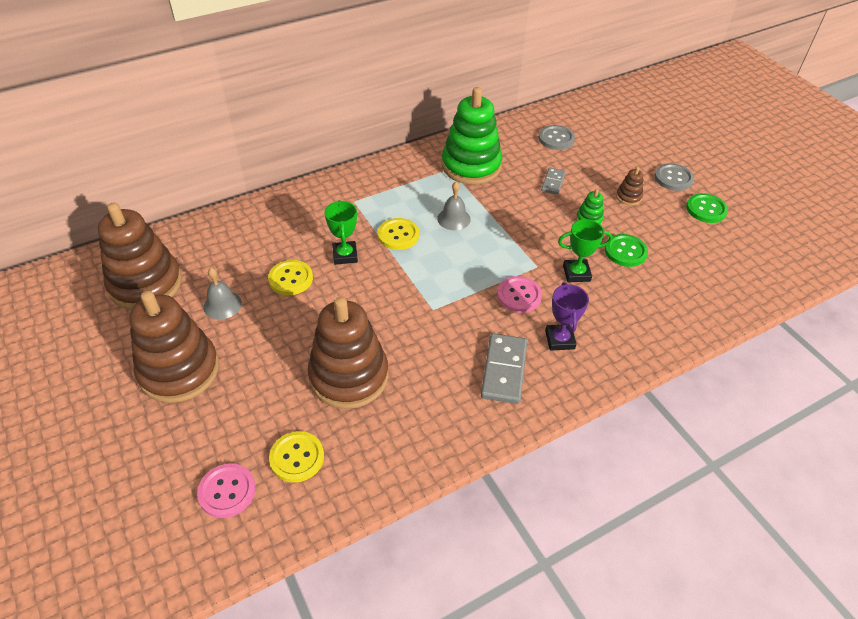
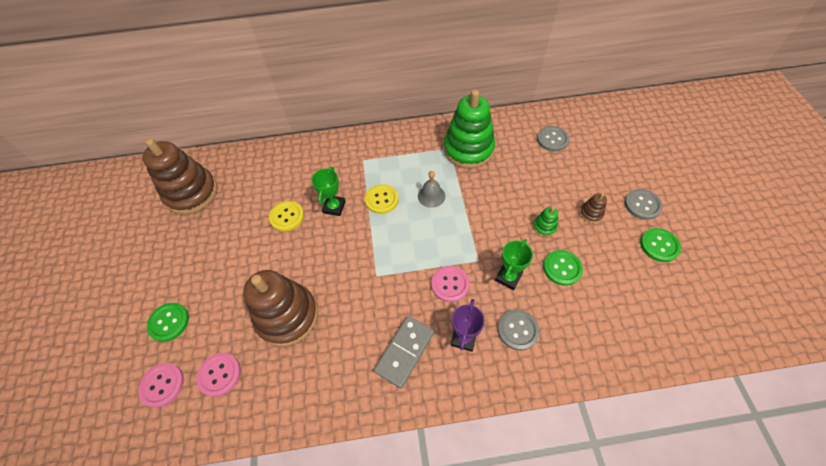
camera: 25 degrees right, 10 degrees up
(179, 370) = (179, 272): brown stacking toy -> none
(196, 426) = (169, 322): none -> green button
(222, 305) = (231, 225): grey bell -> none
(297, 457) = (219, 374): yellow button -> pink button
(553, 182) = (529, 182): grey domino -> none
(576, 273) = (508, 277): green trophy -> green trophy turned 75 degrees counterclockwise
(610, 317) = (517, 330): none -> grey button

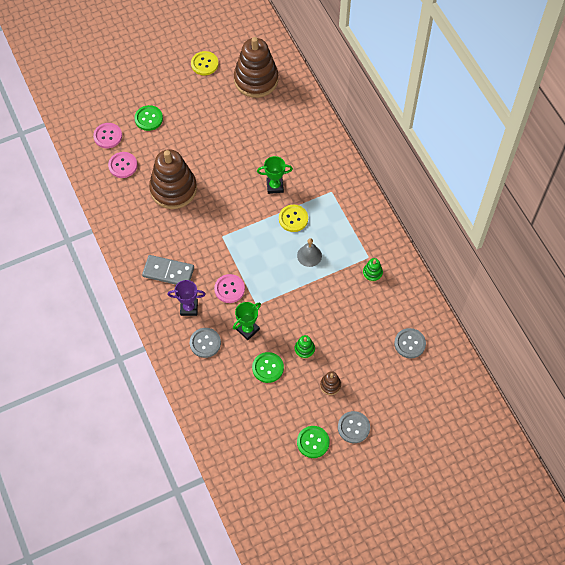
camera: 70 degrees right, 5 degrees up
(287, 217) = (255, 156): yellow button -> yellow button (204, 64)
(468, 149) = (372, 273): green stacking toy -> green stacking toy, size x0.41
(508, 277) = (247, 329): green trophy -> green trophy turned 60 degrees counterclockwise

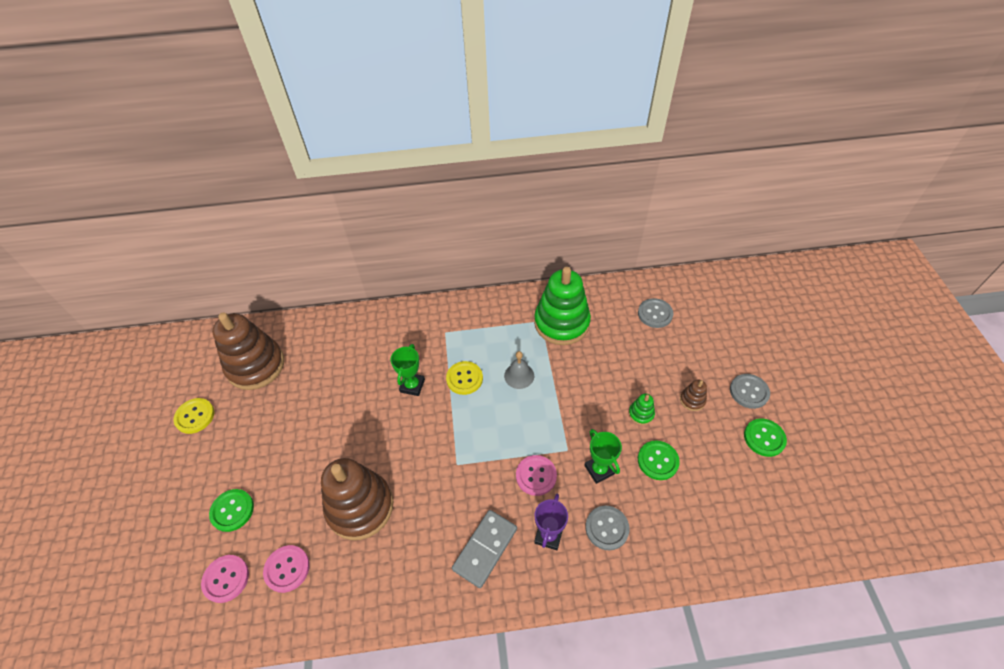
camera: 70 degrees left, 10 degrees down
(372, 273) = (561, 323): green stacking toy -> green stacking toy, size x2.43

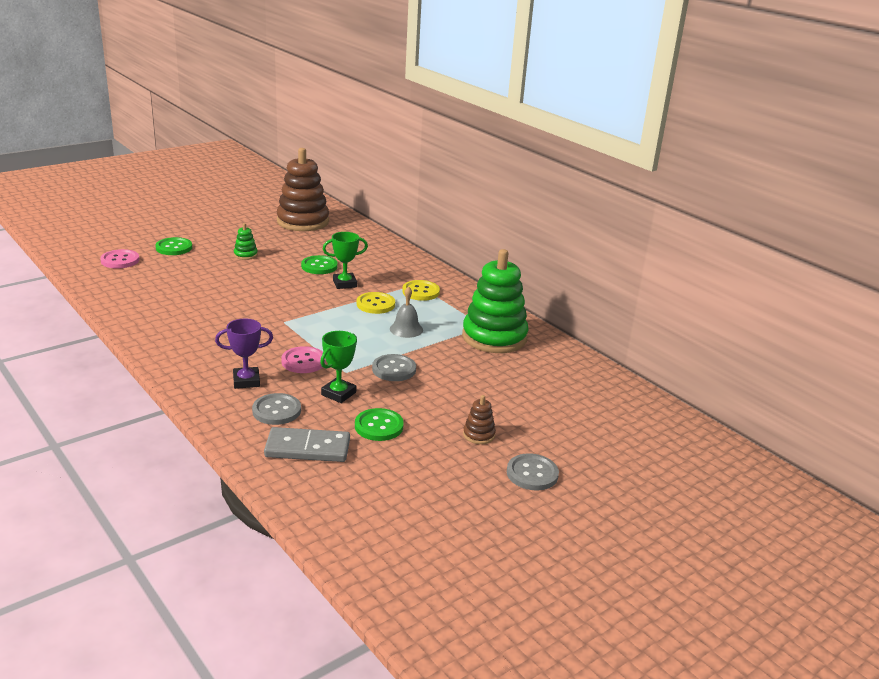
camera: 55 degrees right, 25 degrees down
(195, 416) = (240, 215): yellow button -> yellow button (421, 292)
(287, 569) = (141, 278): pink button -> none
(360, 507) = (211, 291): brown stacking toy -> none
(485, 549) = (211, 353): grey domino -> grey domino (307, 448)
(641, 414) = (428, 405): green stacking toy -> green stacking toy (245, 255)
(655, 314) = (572, 389): grey button -> grey button (394, 369)
(764, 438) = (475, 495): green button -> green button (319, 266)

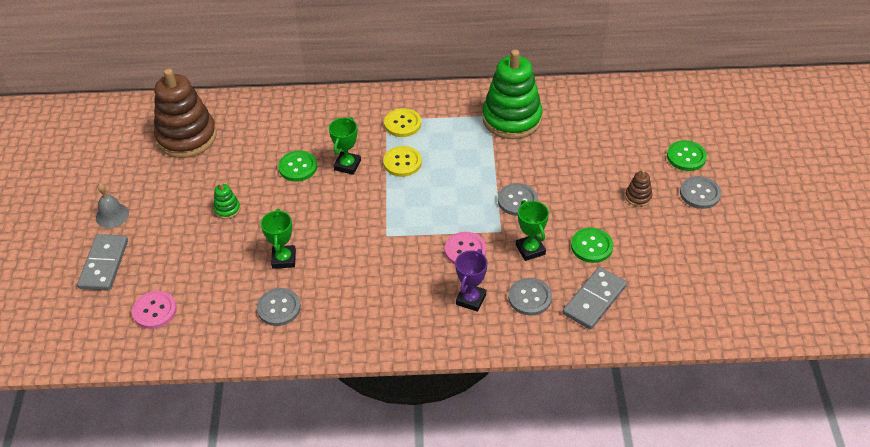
camera: 50 degrees left, 20 degrees up
(150, 232) = (104, 264): none -> grey domino
(161, 302) = (279, 308): none -> grey button
(174, 248) = (161, 258): green button -> green button (686, 157)
(215, 289) = (284, 259): none -> green trophy
(406, 329) = (460, 163): grey bell -> grey bell (112, 215)

